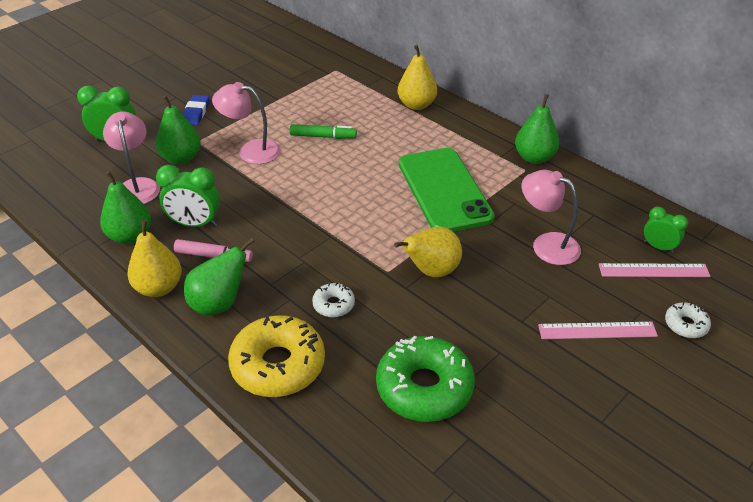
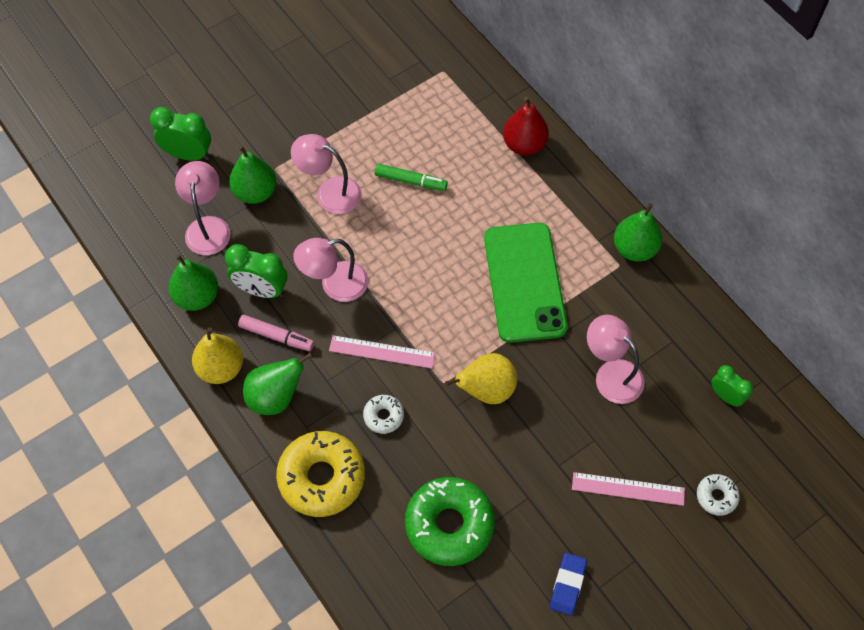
camera: 10 degrees right, 20 degrees up
(196, 113) = (277, 122): blue eraser -> blue eraser (568, 585)
(266, 212) = (335, 284): none -> pink lamp
(416, 105) = (524, 145): yellow pear -> red pear
(653, 270) = (709, 425): pink ruler -> pink ruler (382, 352)

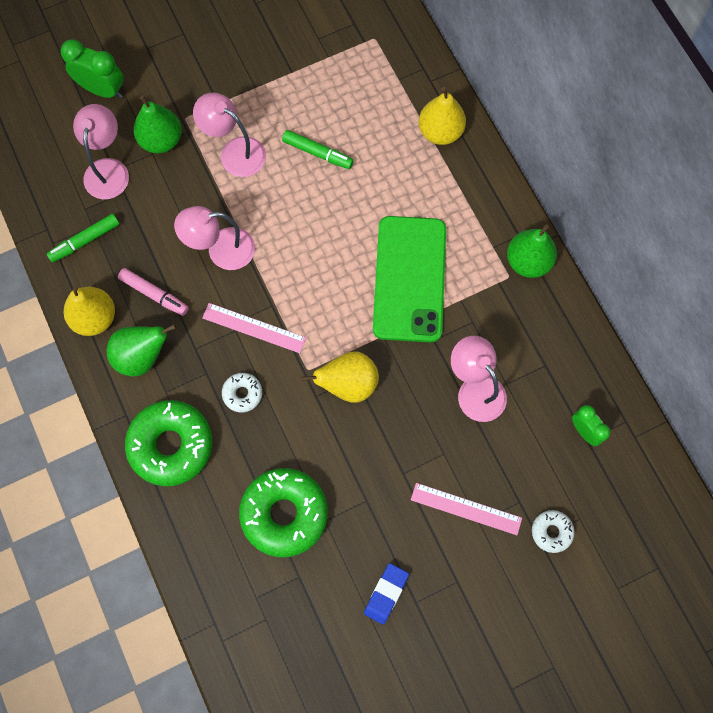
camera: 10 degrees right, 10 degrees up
(197, 296) = (85, 241): green pear -> green marker
(262, 290) = (149, 244): green clock -> none
(322, 477) = (171, 445): yellow donut -> green donut
(524, 145) = (440, 132): red pear -> yellow pear

